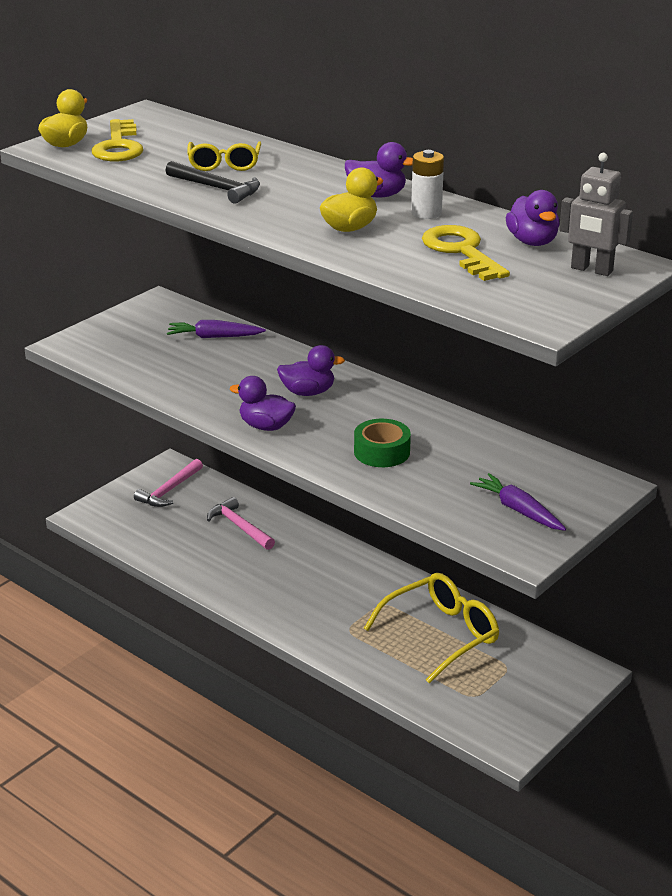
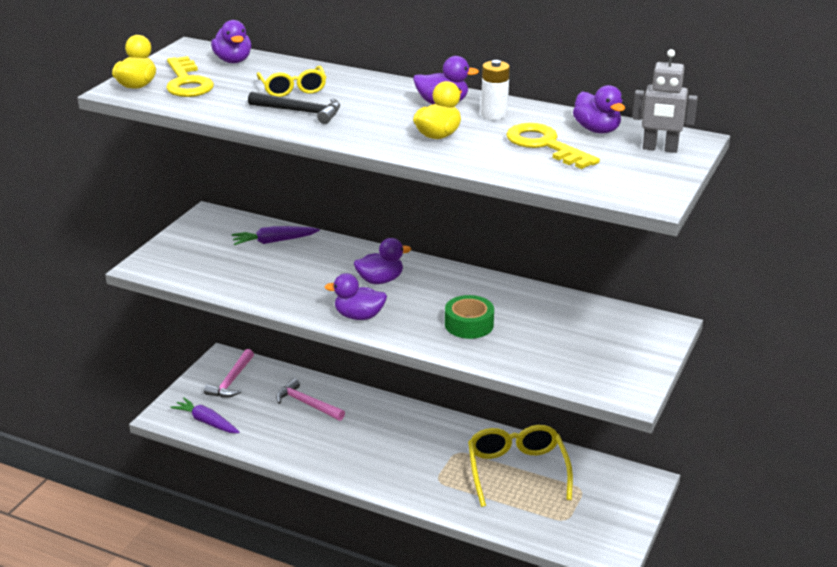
camera: 15 degrees left, 0 degrees up
(180, 129) = (233, 61): none -> purple duck
(442, 634) = (517, 470): yellow glasses -> yellow glasses turned 45 degrees counterclockwise
(518, 510) = (606, 359): purple carrot -> purple carrot (206, 422)

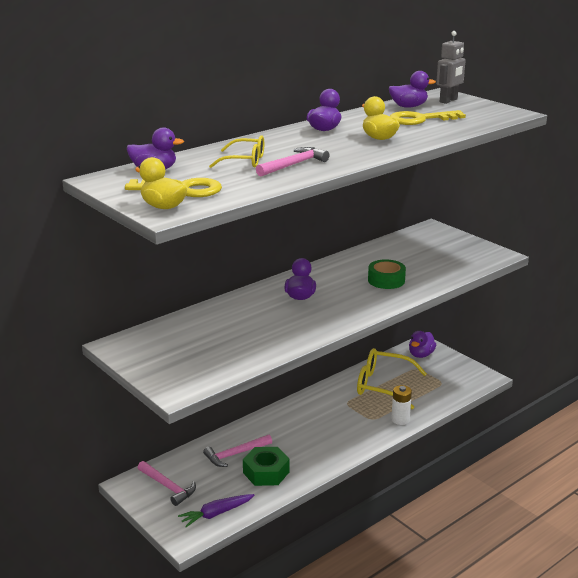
camera: 65 degrees left, 5 degrees down
(274, 241) = (197, 325): purple carrot -> none
(289, 432) = (266, 472): none -> green nut
(300, 112) = (294, 165): black hammer -> pink hammer
(359, 316) = (344, 314): purple duck -> purple duck (421, 355)
(494, 114) = (359, 122): white battery -> white battery (400, 420)

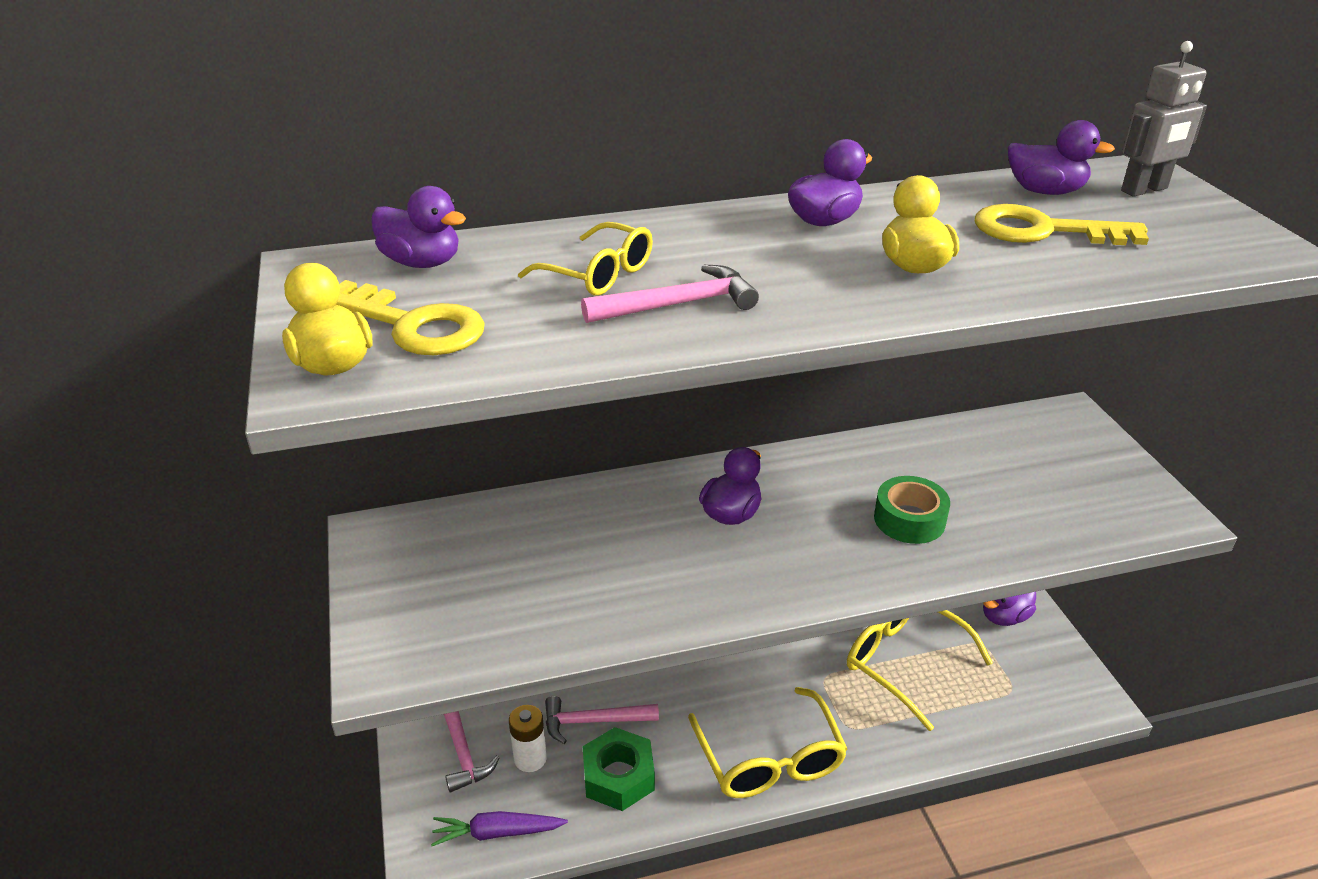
camera: 25 degrees right, 10 degrees up
(341, 443) = (770, 760): none -> yellow glasses
(400, 420) = (896, 746): white battery -> white battery (530, 758)

